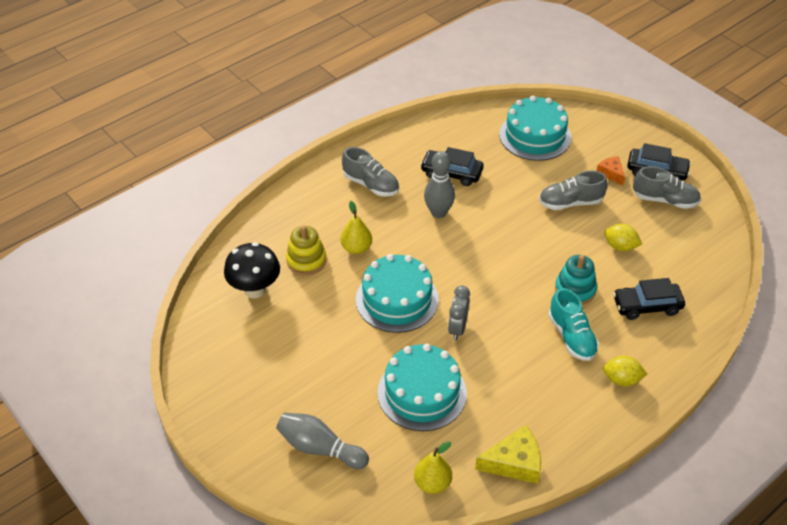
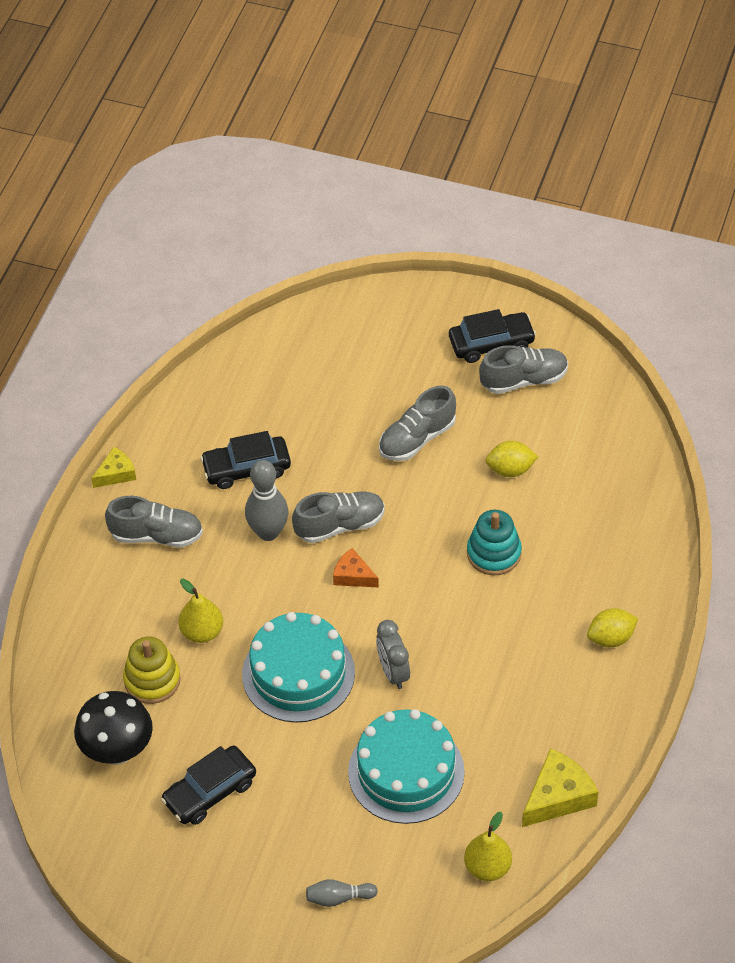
camera: 30 degrees left, 5 degrees up
(320, 448) = (338, 898): grey bowling pin -> grey bowling pin, size x0.57
(373, 143) = (116, 473): none -> yellow cheese
(485, 228) = (339, 525): none -> grey shoe
(535, 136) = (314, 363): turquoise cake -> none
(571, 336) = (526, 614): turquoise shoe -> none
(611, 173) = (440, 373): orange cheese -> orange cheese (353, 575)
(647, 306) = (585, 532): black car -> black car (210, 792)

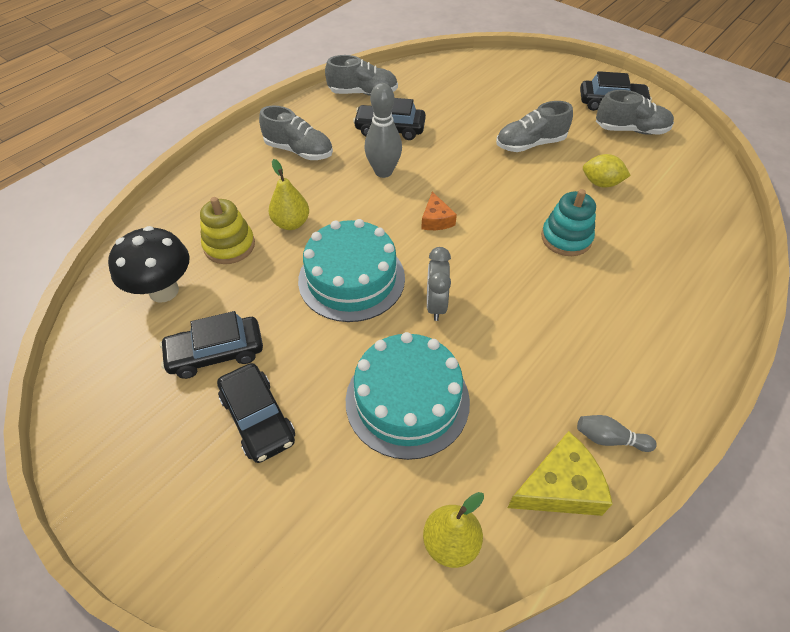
camera: 20 degrees right, 0 degrees up
(116, 473) = (295, 108): yellow cheese -> none
(283, 833) = (258, 418): none -> black car
(338, 898) = (273, 512): grey bowling pin -> grey bowling pin (609, 438)
(339, 525) = (442, 182): grey shoe -> grey shoe (363, 93)
(353, 575) = (436, 219): orange cheese -> orange cheese turned 150 degrees counterclockwise
(611, 638) = (660, 342): yellow lemon -> none

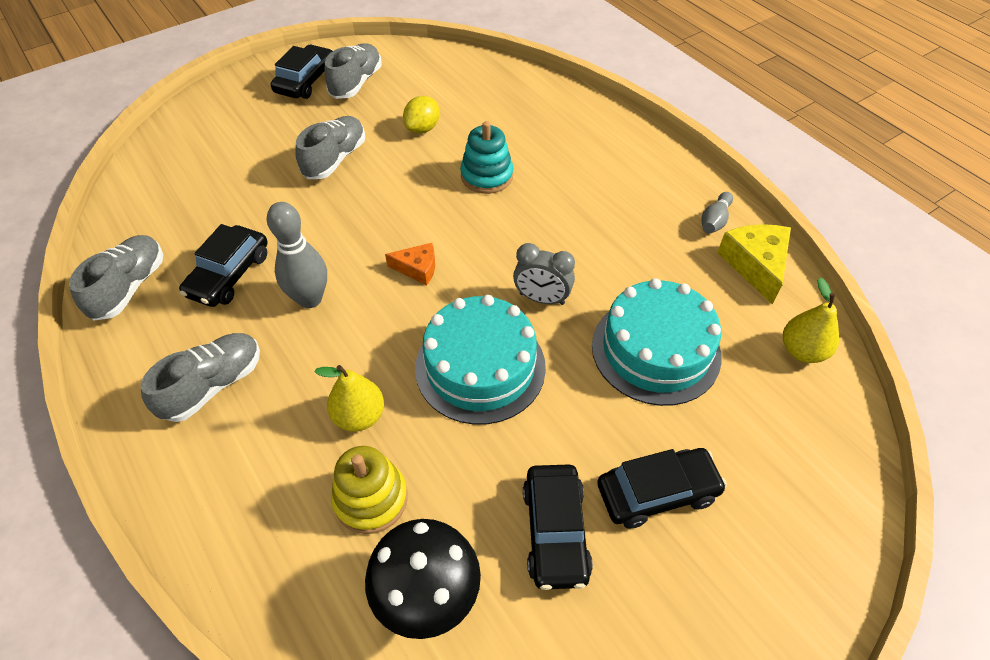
camera: 75 degrees left, 0 degrees up
(530, 144) = (335, 159): grey shoe -> grey shoe turned 150 degrees counterclockwise

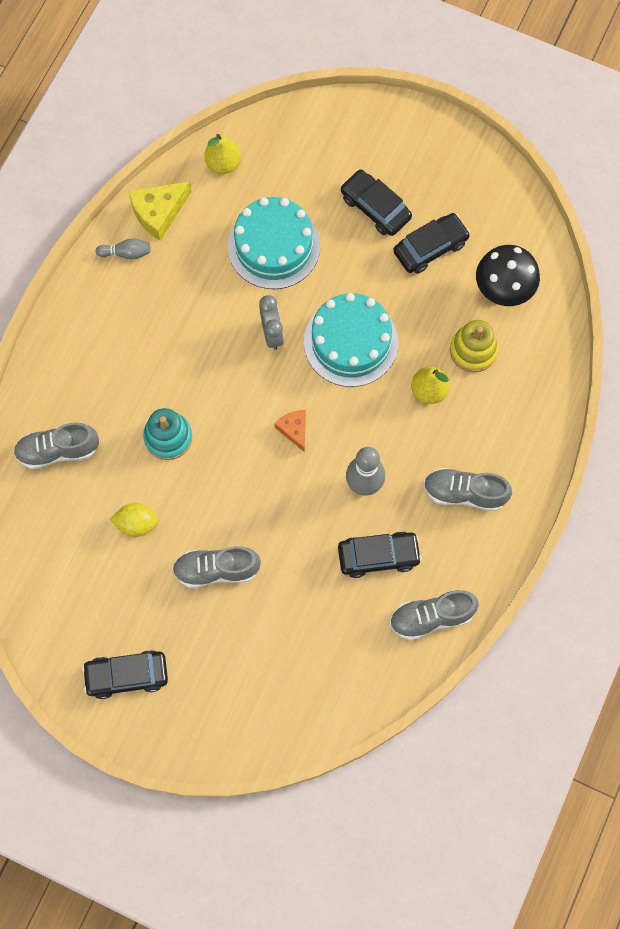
camera: 120 degrees left, 20 degrees up
(356, 83) = (104, 626): grey shoe -> grey shoe (58, 450)

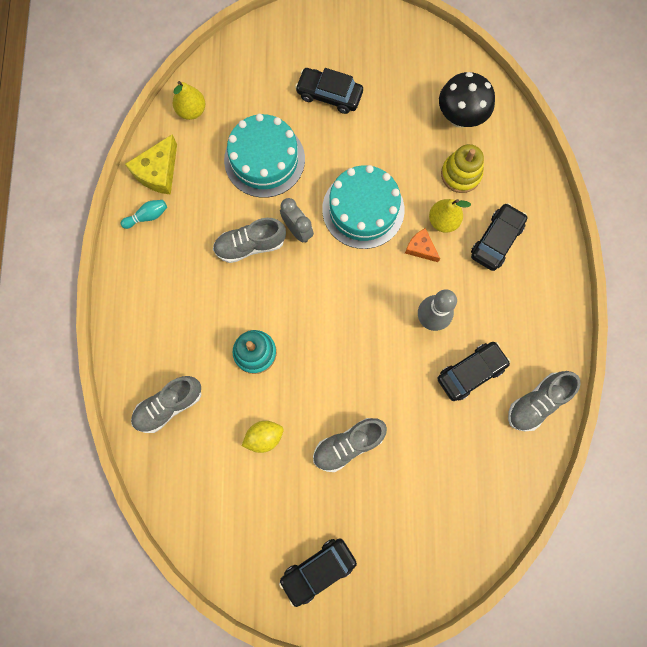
camera: 25 degrees left, 5 degrees up
(126, 253) = (147, 216): grey bowling pin -> turquoise bowling pin
(294, 430) = (353, 300): orange cheese -> orange cheese (420, 248)
(430, 247) = (387, 108): black car -> black car (496, 240)
(464, 493) = (511, 290): grey shoe -> grey shoe (250, 245)

